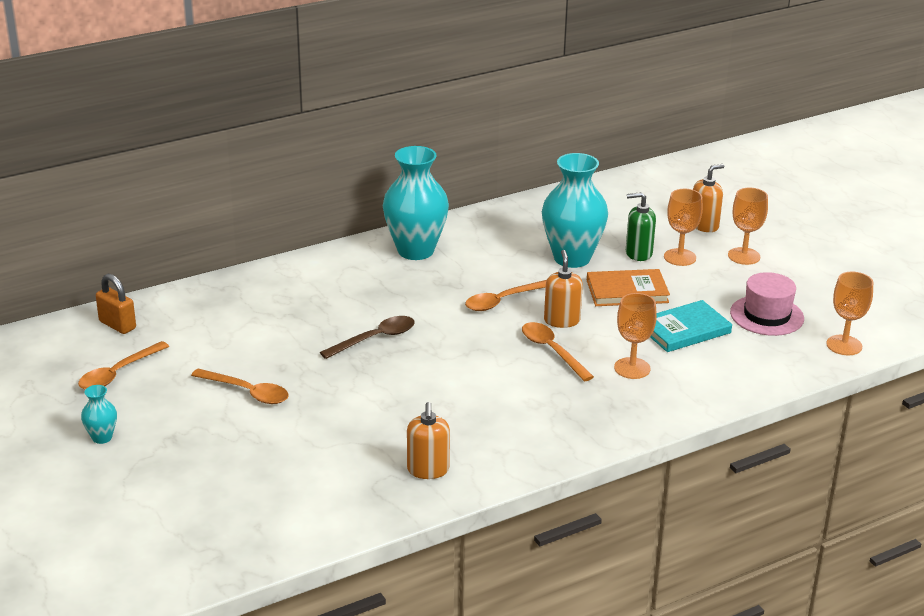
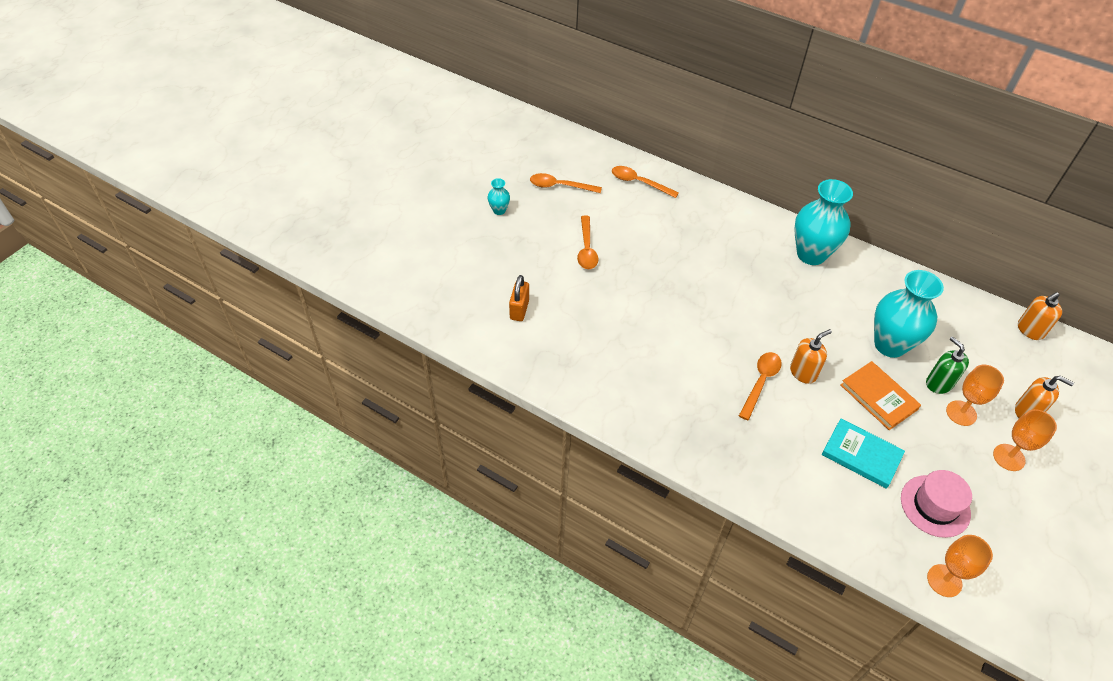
camera: 60 degrees right, 20 degrees up
(117, 325) = (604, 162): orange padlock -> orange padlock (519, 309)
(375, 339) = (691, 281): brown spoon -> none
(428, 470) = (576, 371): orange soap dispenser -> orange soap dispenser (1030, 330)
(502, 301) = (796, 328): orange spoon -> orange spoon (639, 182)
(632, 368) = (781, 440): orange goblet -> none

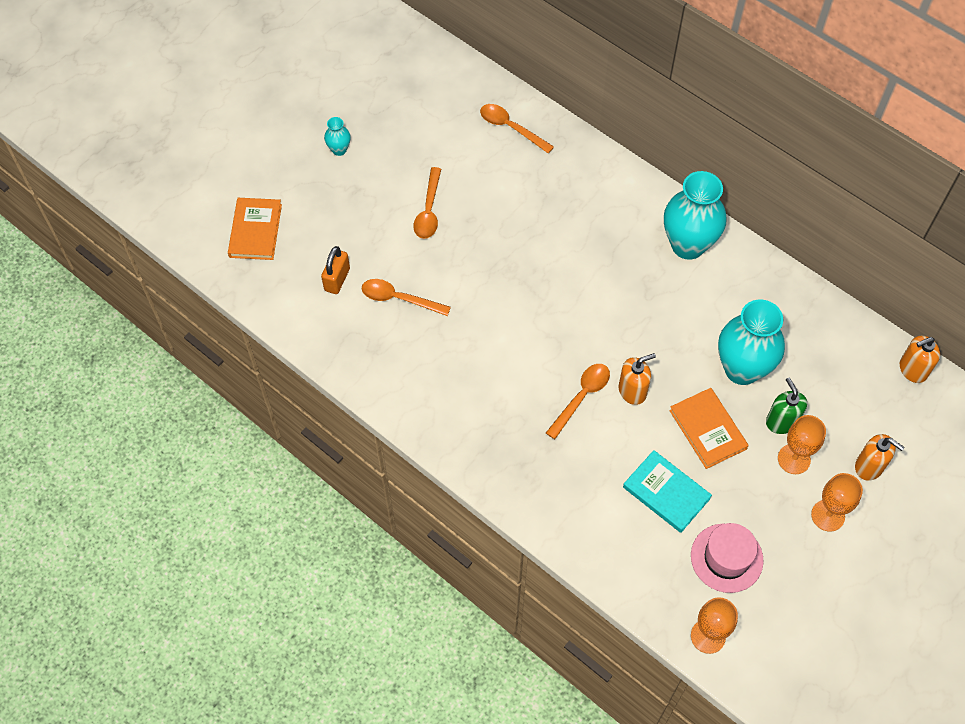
camera: 10 degrees right, 10 degrees up
(438, 278) = (255, 231): none -> orange book
(560, 186) = (416, 123): orange spoon -> orange spoon (399, 299)

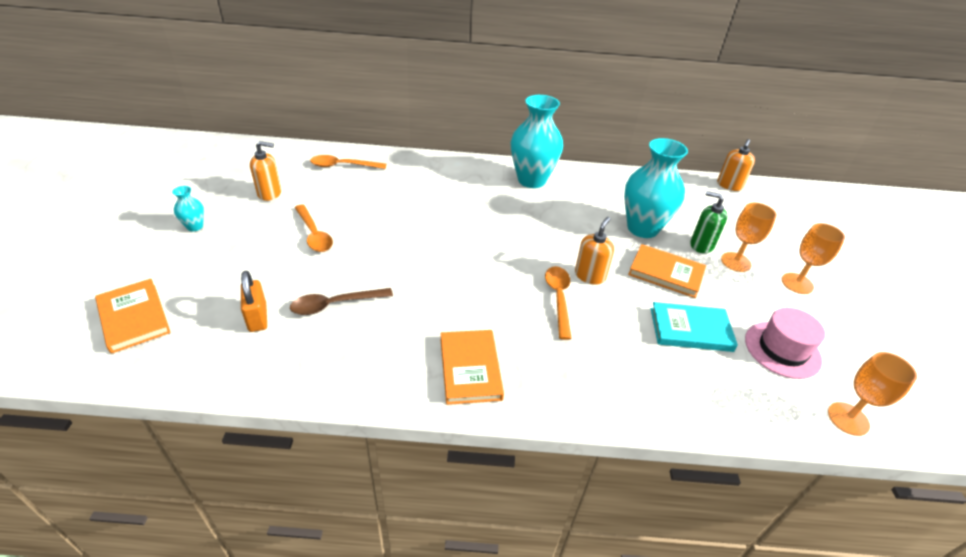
camera: 40 degrees left, 20 degrees down
(399, 299) = (335, 304): orange spoon -> brown spoon
(457, 416) = (470, 368): none -> orange book
(869, 466) = (778, 243): orange soap dispenser -> orange soap dispenser (270, 193)

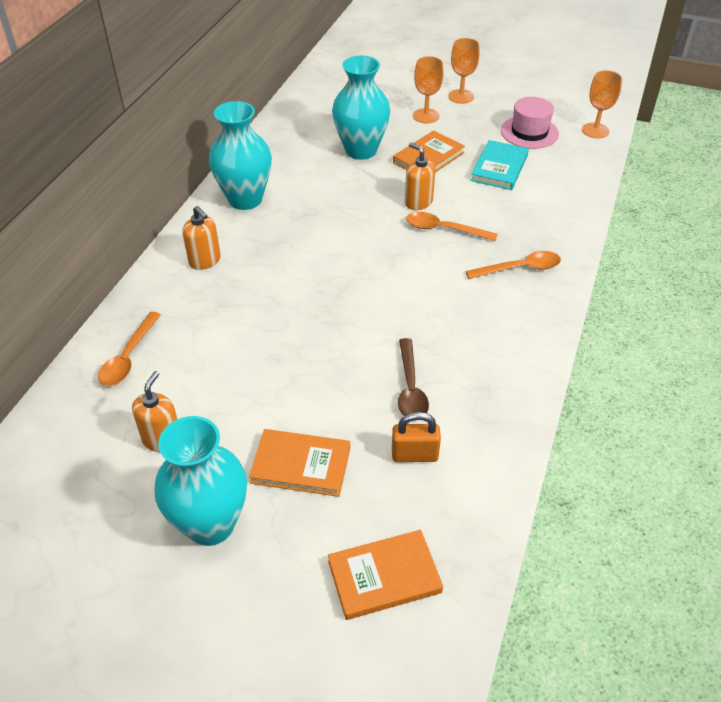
camera: 70 degrees left, 5 degrees up
(195, 227) = (210, 524): turquoise vase -> turquoise vase, size x2.25
(314, 234) = (277, 398): orange spoon -> orange spoon (519, 268)
(470, 368) = (517, 303): orange book -> orange book (301, 465)
(701, 245) = (397, 125): green soap dispenser -> none
(729, 185) = (315, 78): orange soap dispenser -> orange soap dispenser (205, 261)

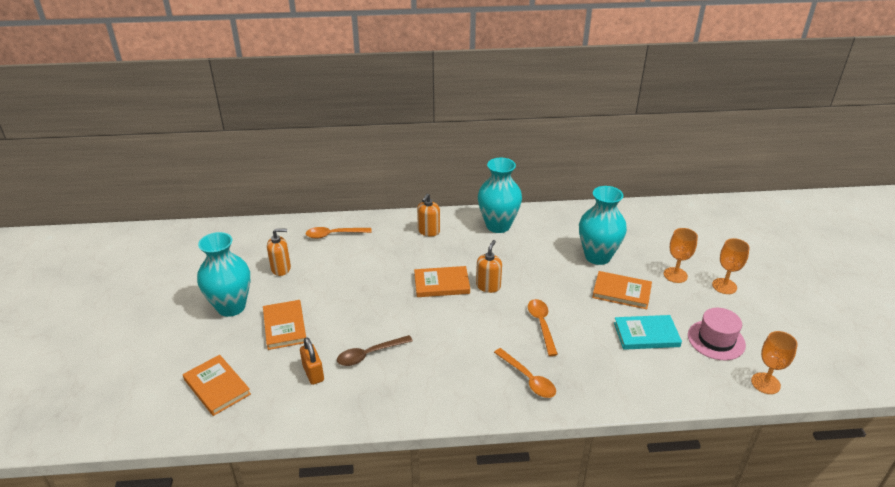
camera: 65 degrees right, 10 degrees down
(320, 283) = (441, 284): none -> orange book
(418, 202) = (562, 303): orange soap dispenser -> orange soap dispenser (488, 286)

